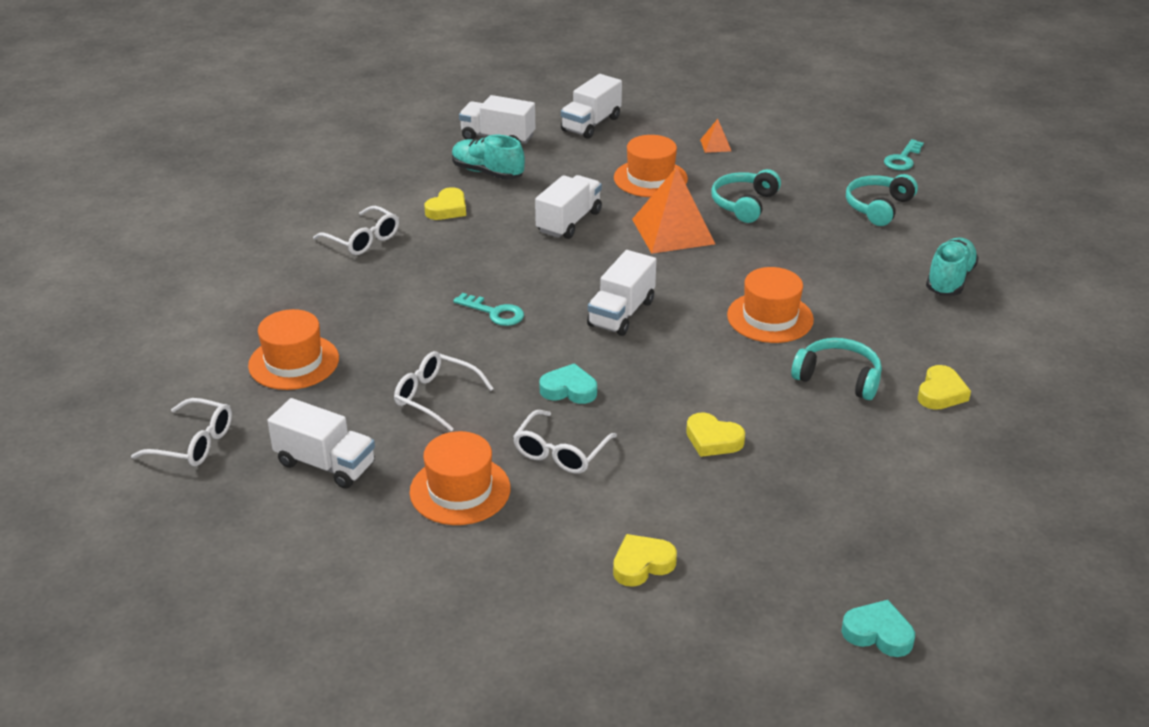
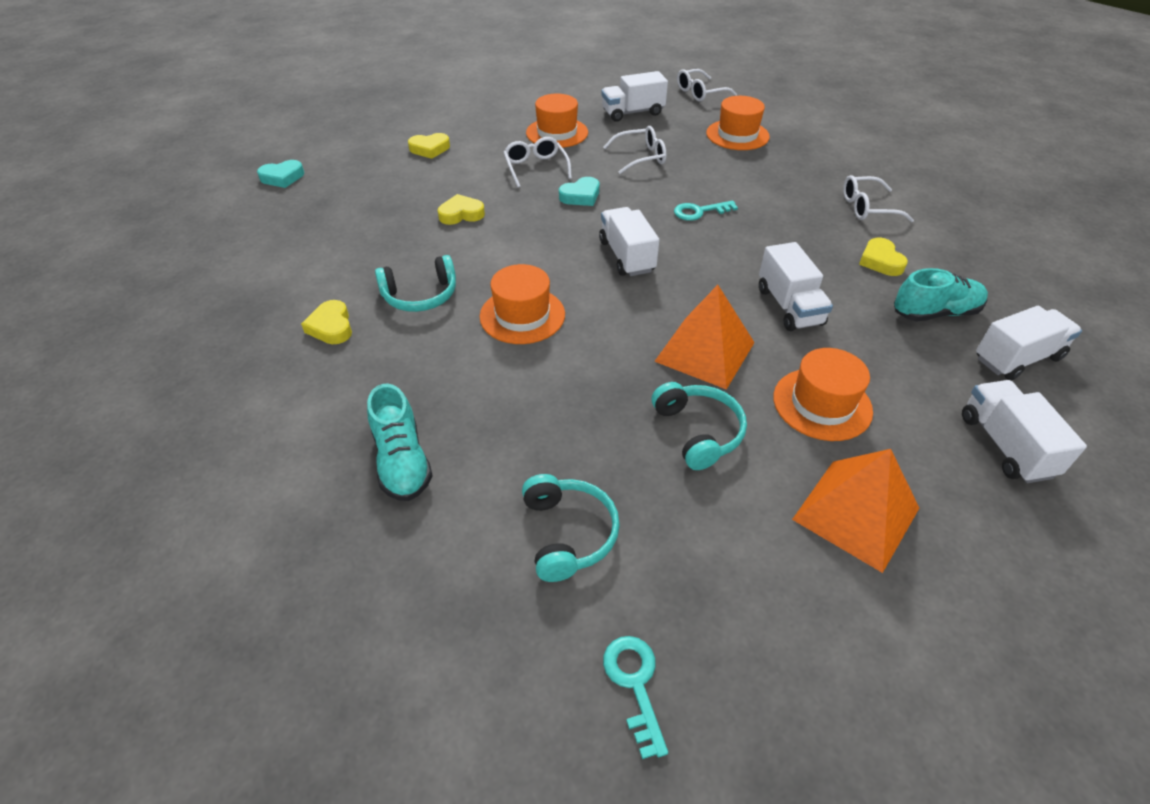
camera: 135 degrees right, 10 degrees up
(642, 564) = (430, 149): yellow heart -> yellow heart turned 60 degrees clockwise
(715, 145) = (856, 513): orange pyramid -> orange pyramid, size x2.23

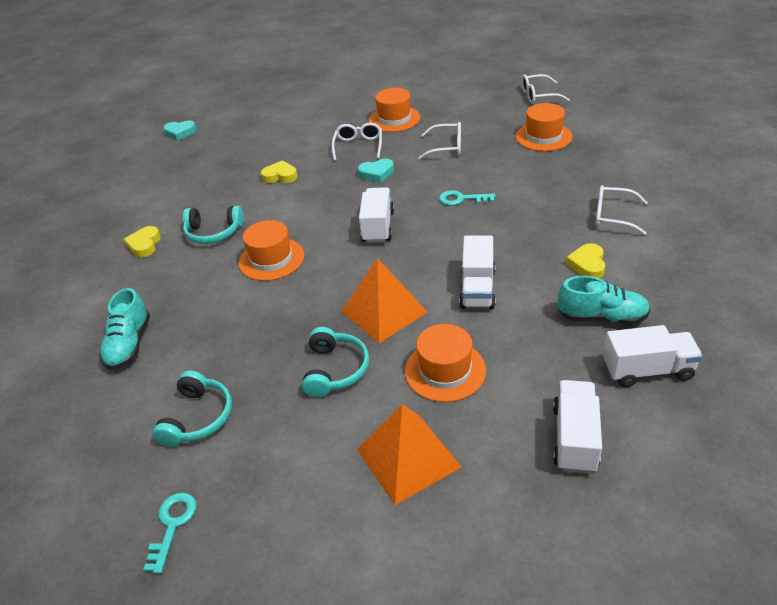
camera: 25 degrees right, 5 degrees down
(430, 149) = (291, 122): yellow heart -> none
(632, 113) = (467, 108): white truck -> none

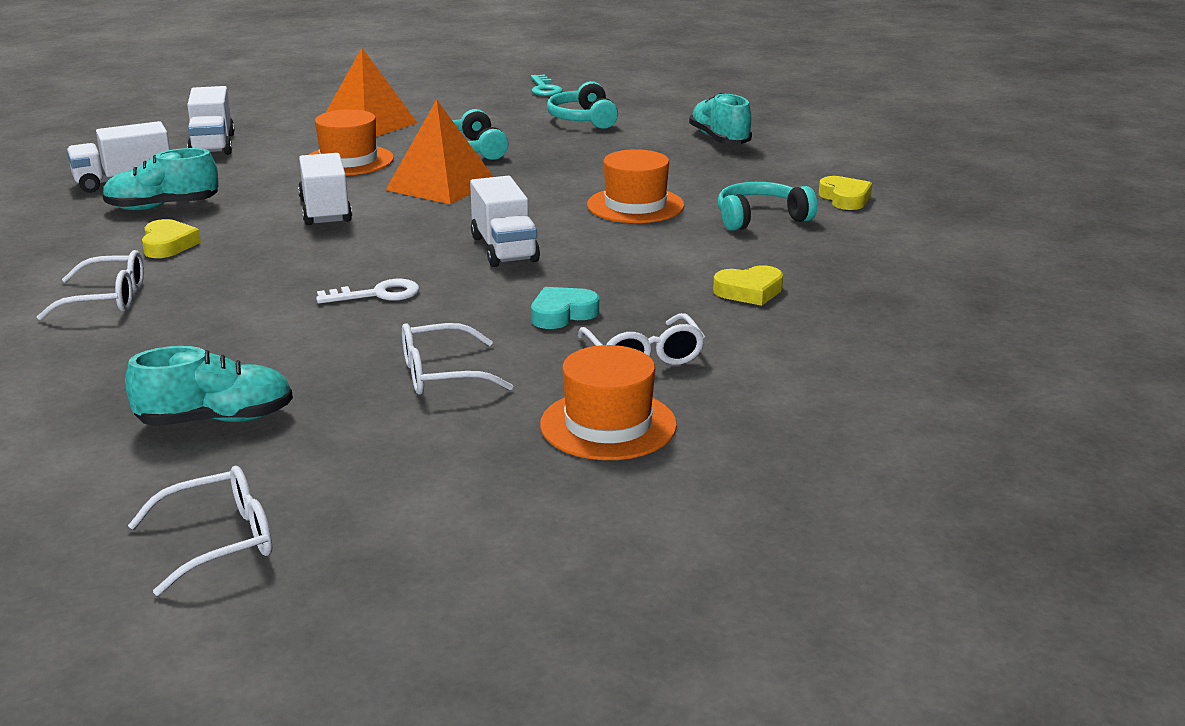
camera: 155 degrees right, 15 degrees down
(180, 133) = (1094, 340): turquoise heart -> none
(462, 199) = (377, 294): turquoise key -> white key
(543, 137) = (216, 420): orange hat -> turquoise shoe

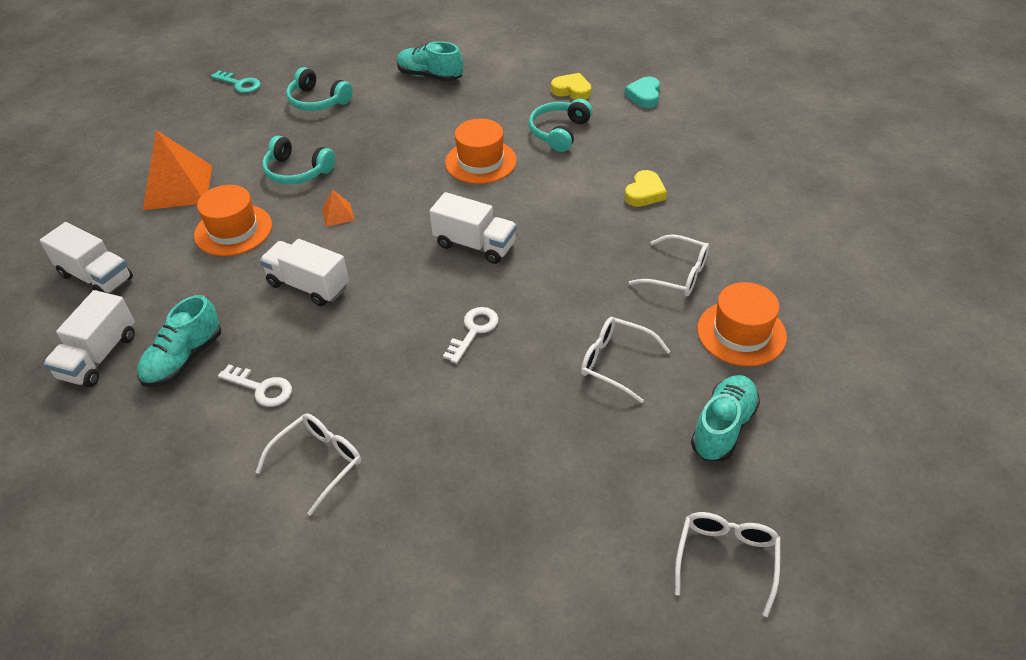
camera: 45 degrees left, 20 degrees up
(168, 245) = (261, 388): yellow heart -> white key
(216, 420) = (570, 490): turquoise shoe -> turquoise shoe (723, 427)
(441, 185) = (338, 214): orange pyramid -> orange pyramid, size x0.45
(441, 374) = (615, 362): white glasses -> white glasses turned 90 degrees clockwise
(562, 314) = (592, 273): turquoise heart -> turquoise heart (644, 96)

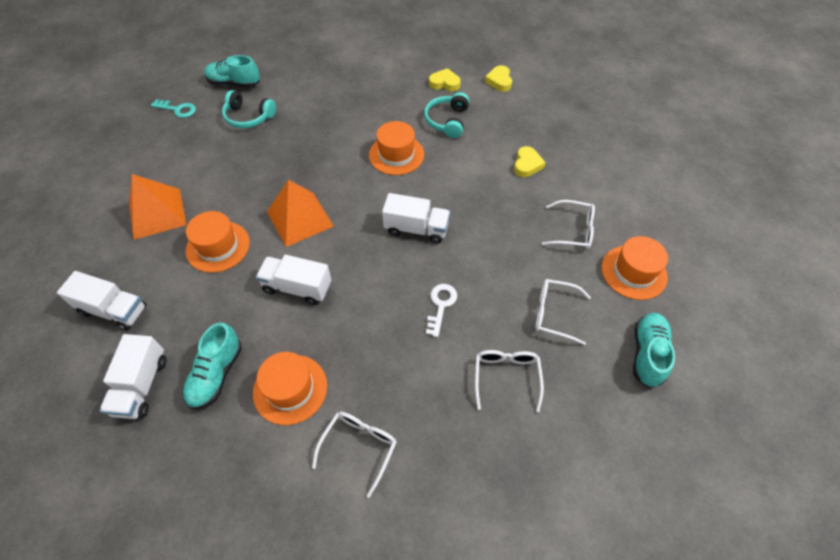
camera: 15 degrees left, 10 degrees up
(261, 388) = (290, 389): white key -> orange hat
(297, 171) = (253, 184): turquoise headphones -> none
(338, 214) = (299, 219): orange pyramid -> orange pyramid, size x2.23
(430, 76) = (331, 83): turquoise shoe -> turquoise shoe (234, 83)
(644, 96) = (499, 81): turquoise heart -> yellow heart
(726, 559) = (686, 463): white glasses -> white glasses (506, 377)

